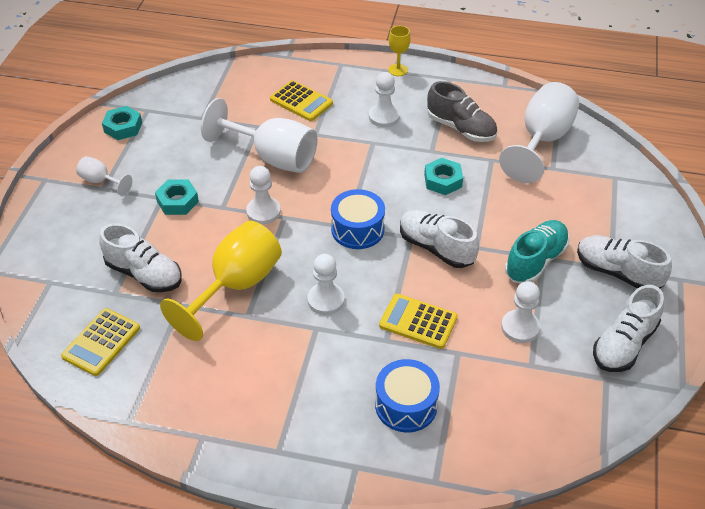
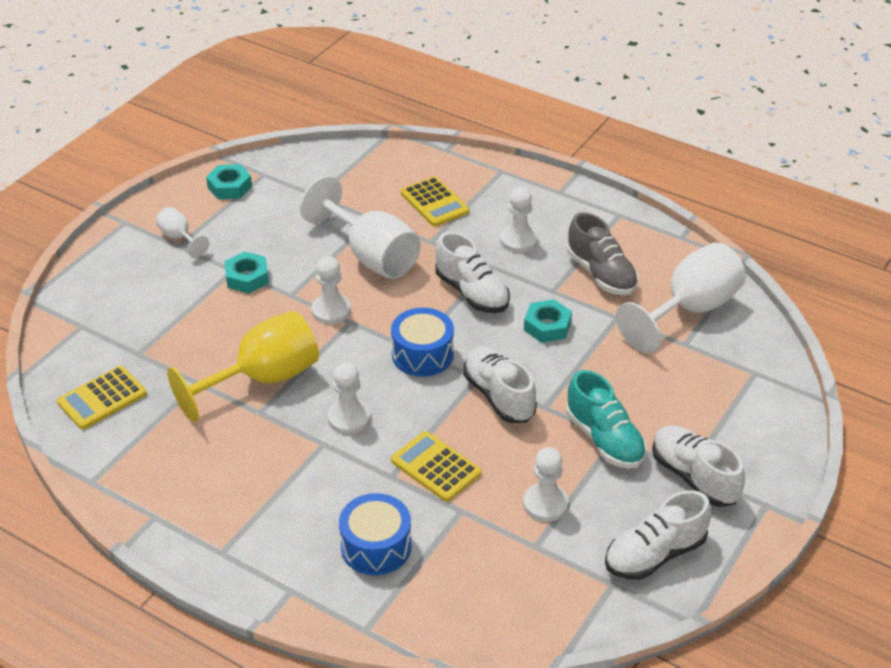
camera: 20 degrees right, 5 degrees down
(144, 274) = (177, 343): white shoe -> white shoe (472, 293)
(398, 70) = (564, 192): yellow goblet -> none
(535, 261) = (604, 439): turquoise shoe -> turquoise shoe turned 90 degrees clockwise

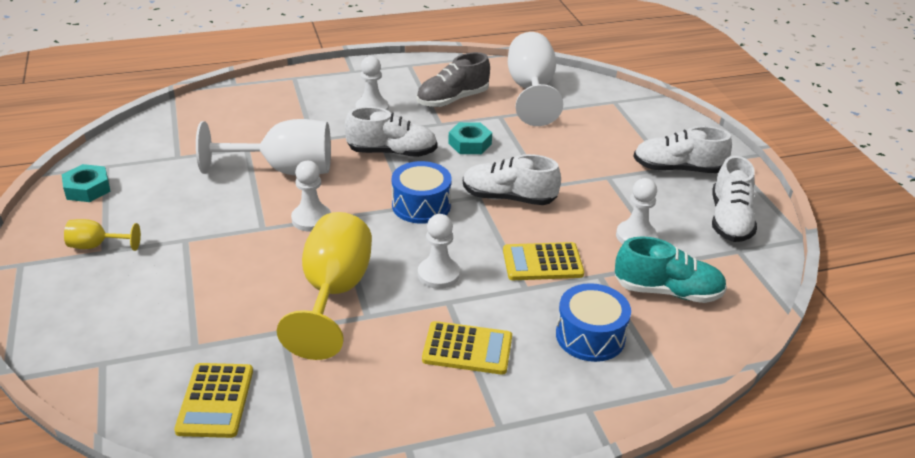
camera: 50 degrees left, 5 degrees down
(179, 238) = (96, 246): white goblet -> yellow goblet
(247, 277) = (206, 237): turquoise nut -> none
(434, 202) = (277, 117): yellow calculator -> yellow calculator (467, 349)
(601, 274) = (452, 100): grey shoe -> grey shoe turned 135 degrees clockwise
(604, 439) = (604, 181): turquoise shoe -> turquoise shoe (667, 291)

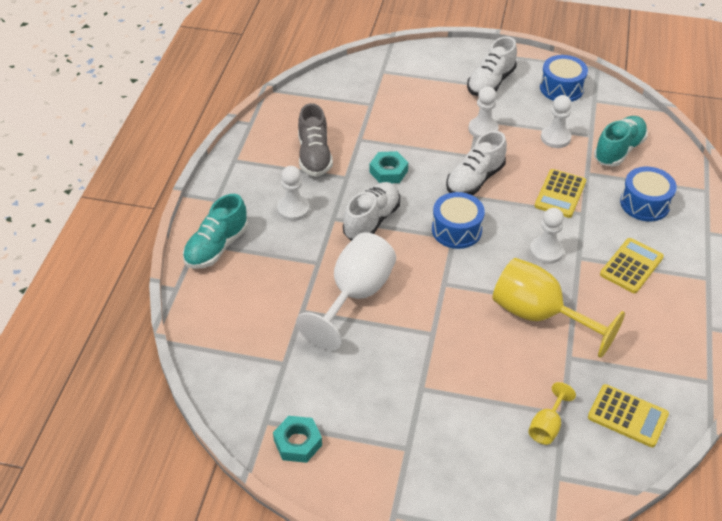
camera: 60 degrees left, 10 degrees up
(96, 246) = (396, 452): yellow goblet -> yellow goblet (547, 426)
(295, 87) = (216, 247): none -> turquoise shoe
(311, 219) = (438, 300): white pawn -> white pawn (483, 129)
(531, 91) = (333, 107): white goblet -> none
(729, 220) = (561, 88): white shoe -> blue drum

